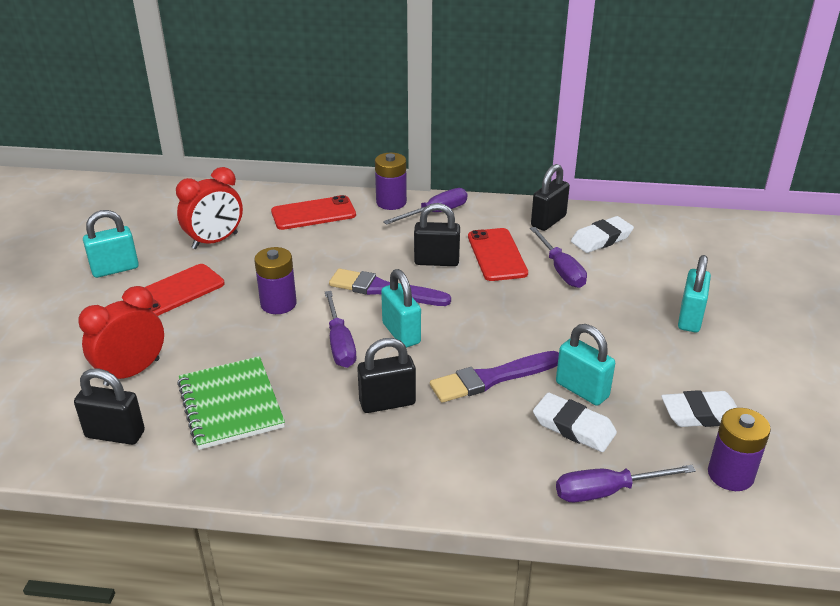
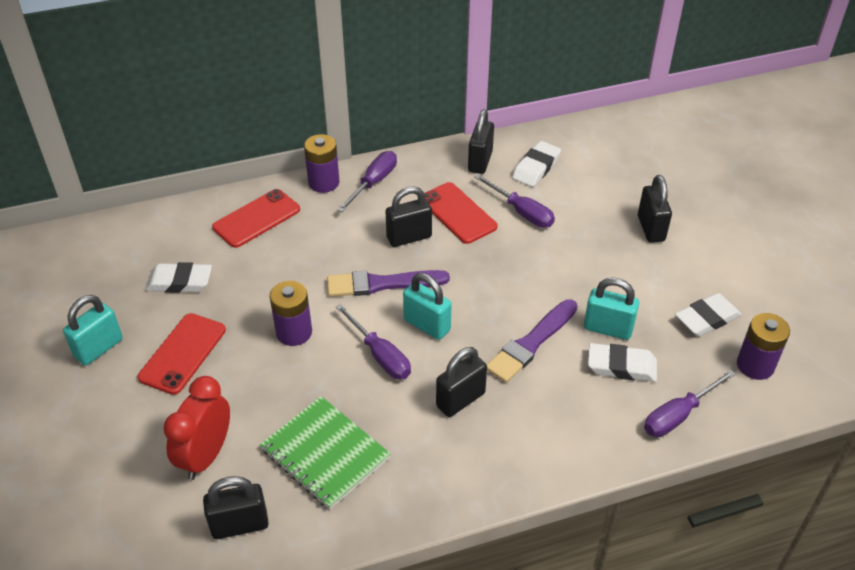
camera: 25 degrees left, 10 degrees up
(215, 241) = (179, 282): red clock -> white eraser
(690, 318) = (650, 228): turquoise padlock -> black padlock

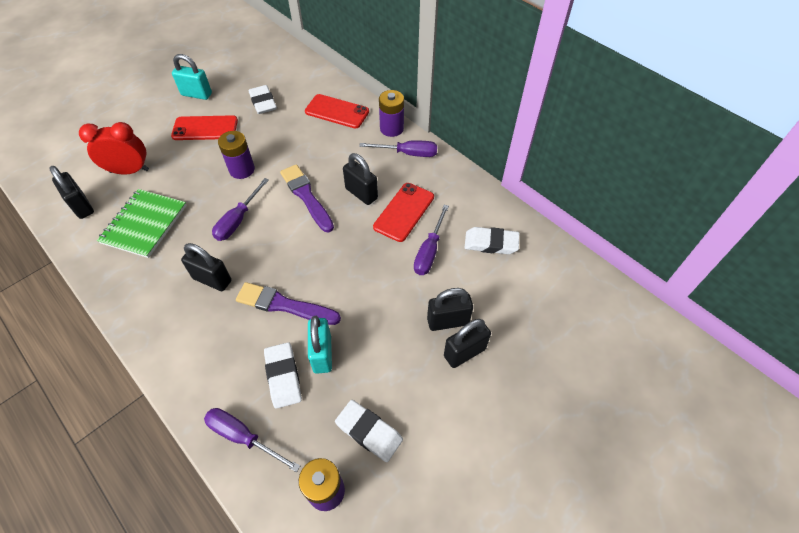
camera: 65 degrees right, 10 degrees up
(427, 325) = (277, 235): turquoise padlock -> none
(480, 161) = (473, 205): black padlock -> black padlock (448, 321)

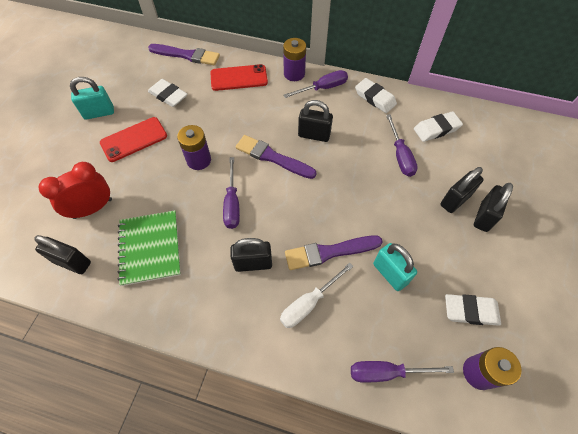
camera: 30 degrees left, 5 degrees up
(229, 339) = (309, 303): none -> white screwdriver
(283, 376) = (376, 307): white eraser -> white eraser (375, 98)
(308, 73) = (187, 55): none -> purple brush
(404, 212) = (357, 134): red phone -> none

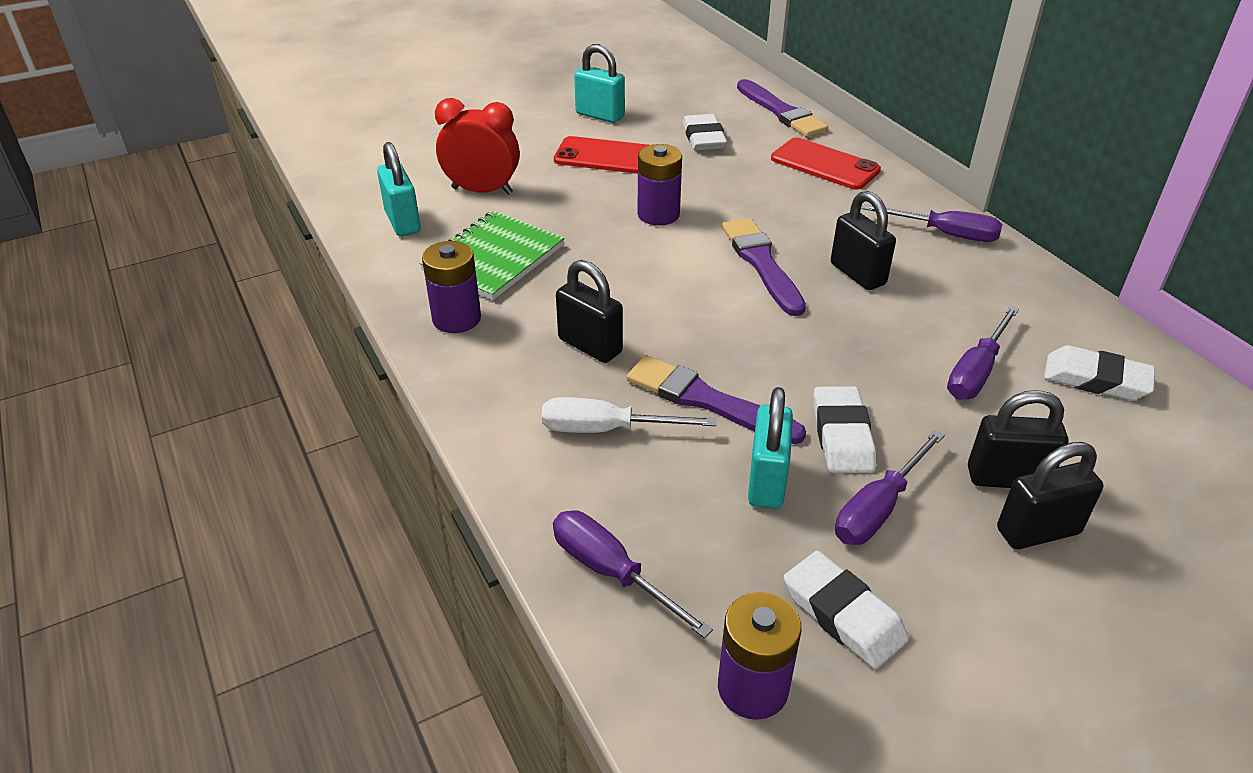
camera: 45 degrees right, 20 degrees down
(72, 262) = (403, 222): black padlock -> turquoise padlock
(232, 203) = (643, 276): purple screwdriver -> purple screwdriver (878, 508)
(294, 74) = (918, 198): purple battery -> purple battery (456, 318)
(375, 98) = (1024, 287): white eraser -> white eraser (842, 435)

